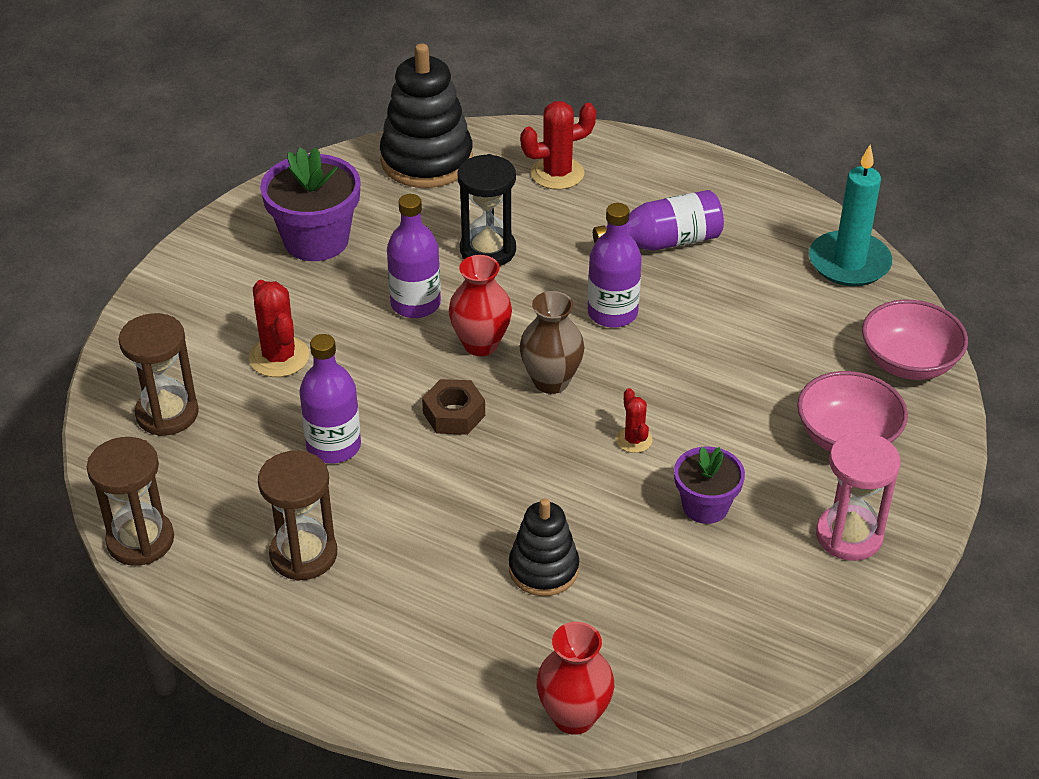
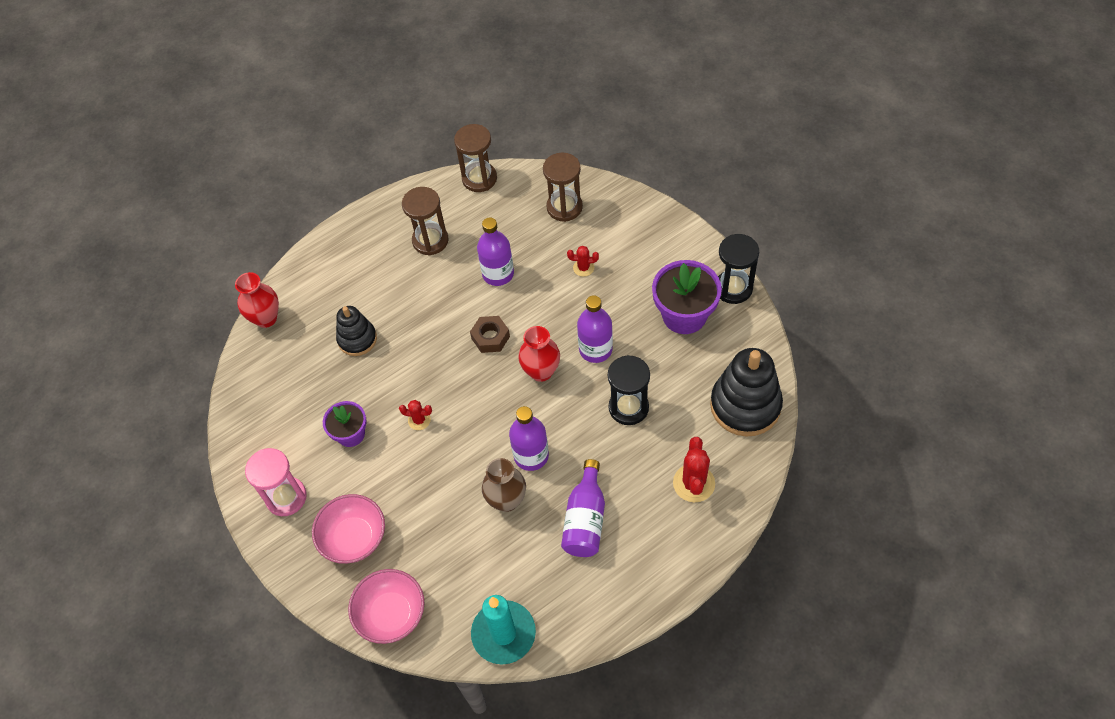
camera: 120 degrees right, 15 degrees up
(250, 209) = (733, 288): none -> black hourglass
(279, 357) = (583, 268): red cactus -> red cactus, size x0.57
(551, 381) = (489, 396): brown vase -> brown vase (506, 500)

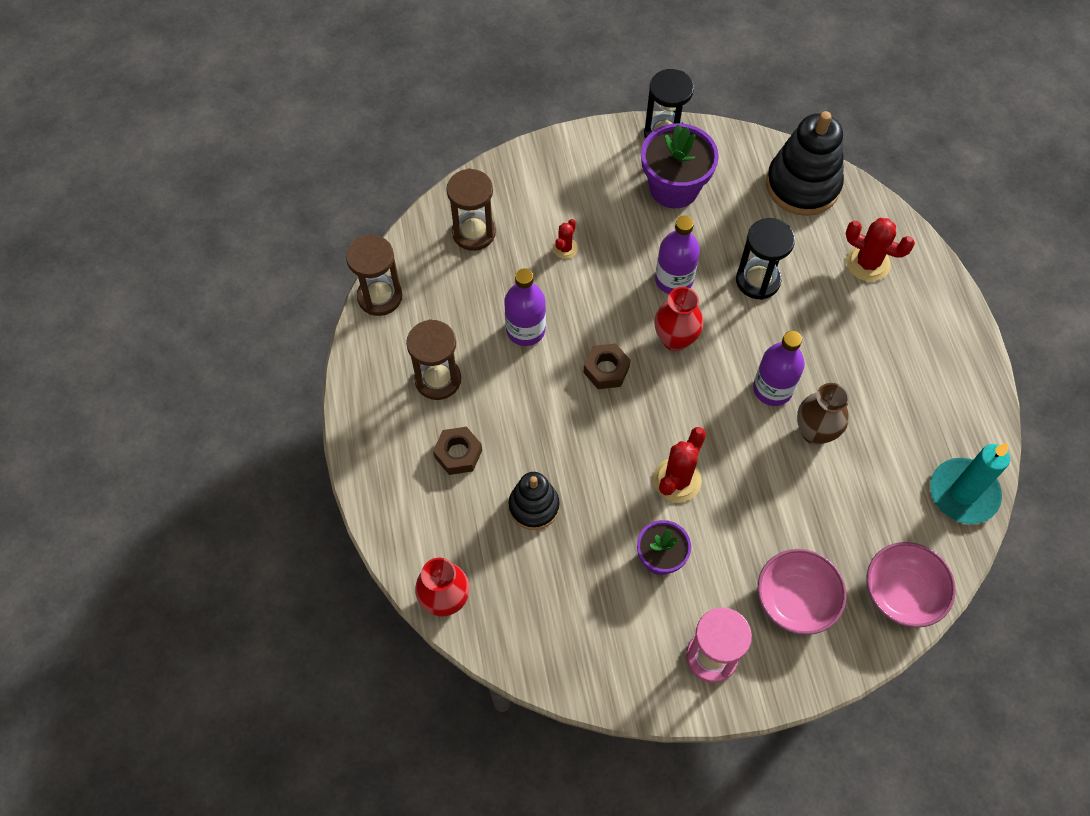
camera: 70 degrees left, 5 degrees up
(378, 278) = (458, 454): none -> brown nut
(419, 420) = (677, 480): red cactus -> red cactus, size x1.75
(585, 519) = (867, 370): purple bottle -> none

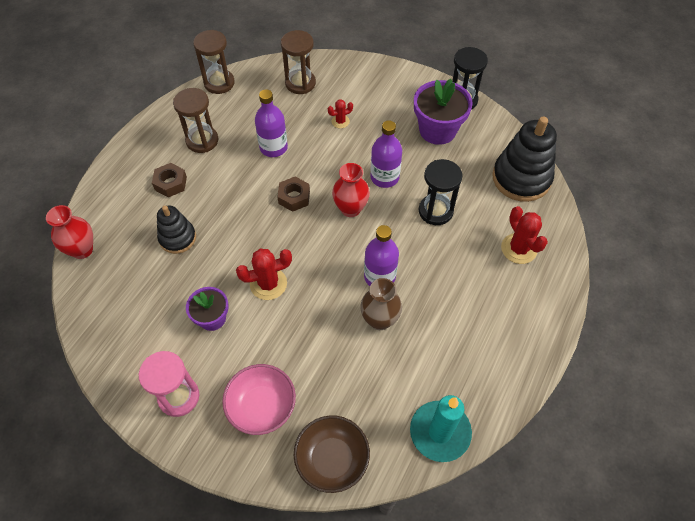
camera: 40 degrees right, 5 degrees down
(902, 593) = (332, 459): pink bowl -> brown bowl

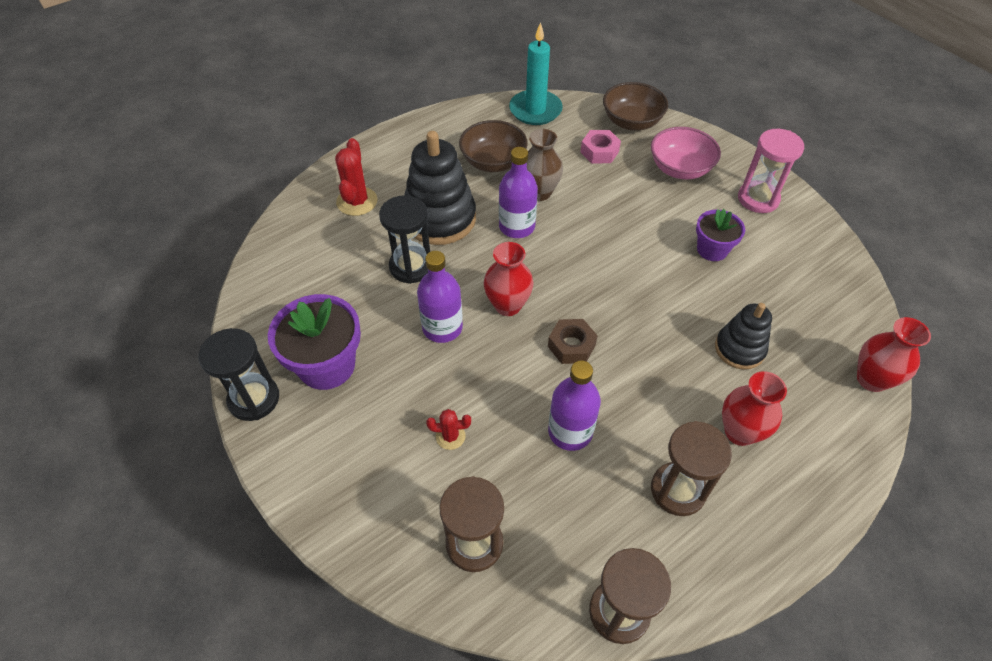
camera: 155 degrees left, 5 degrees down
(170, 183) = (739, 432): brown nut -> red vase
(268, 284) = (640, 260): red cactus -> none
(348, 396) = (599, 152): none -> pink nut
(439, 339) = (493, 162): none -> brown bowl
(521, 178) = (285, 265): black stacking toy -> black stacking toy (440, 219)

